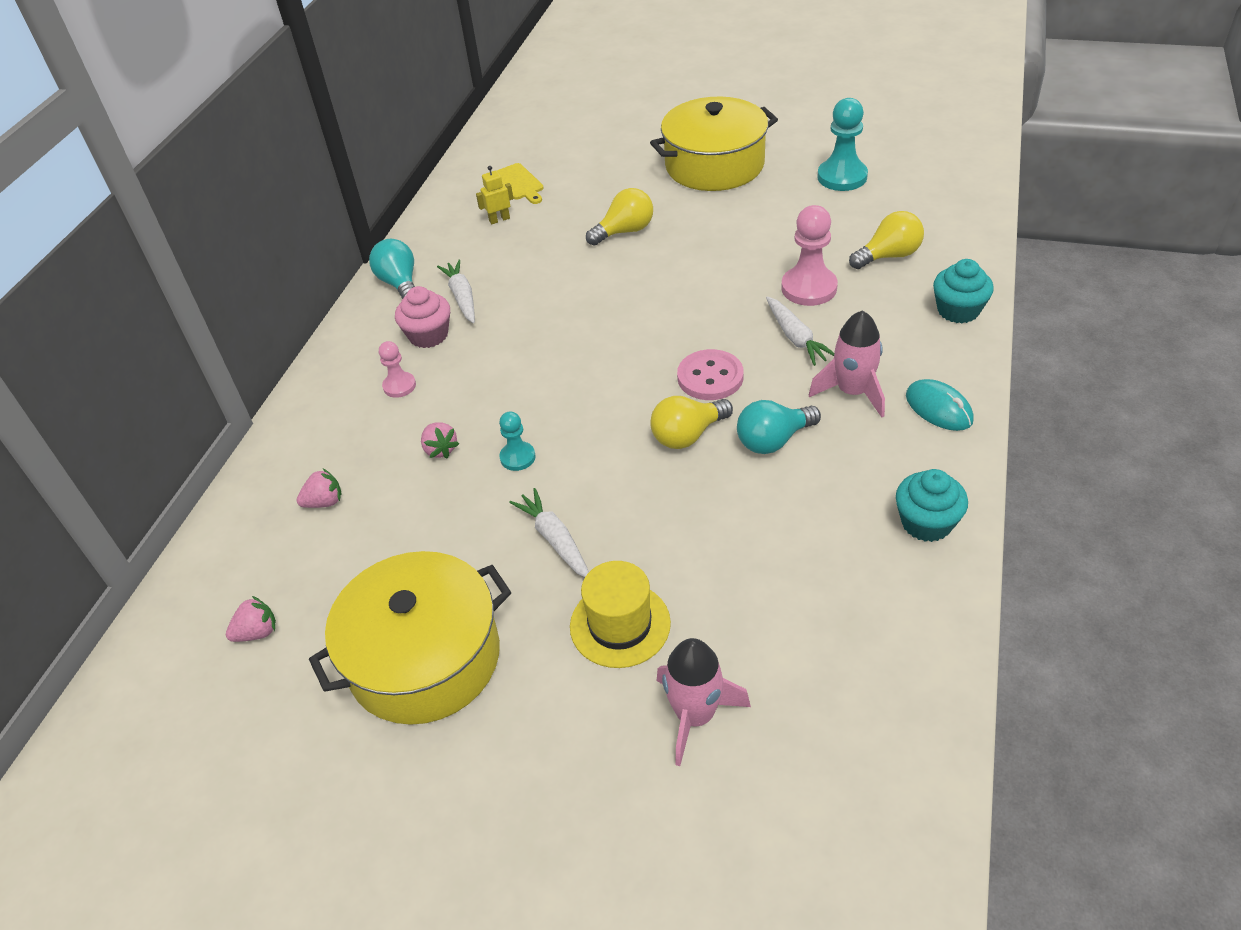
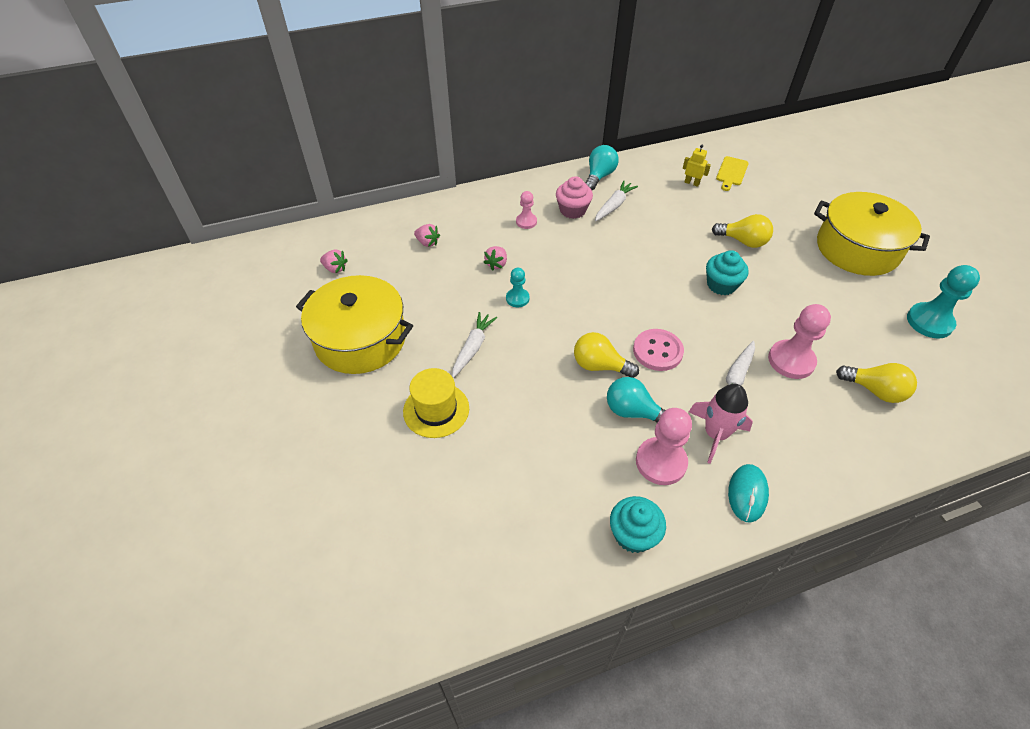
camera: 50 degrees right, 5 degrees up
(695, 715) = (398, 478): pink rocket -> none
(854, 453) = (661, 462): none -> pink pawn
(958, 310) = (862, 461): turquoise cupcake -> turquoise cupcake (721, 285)

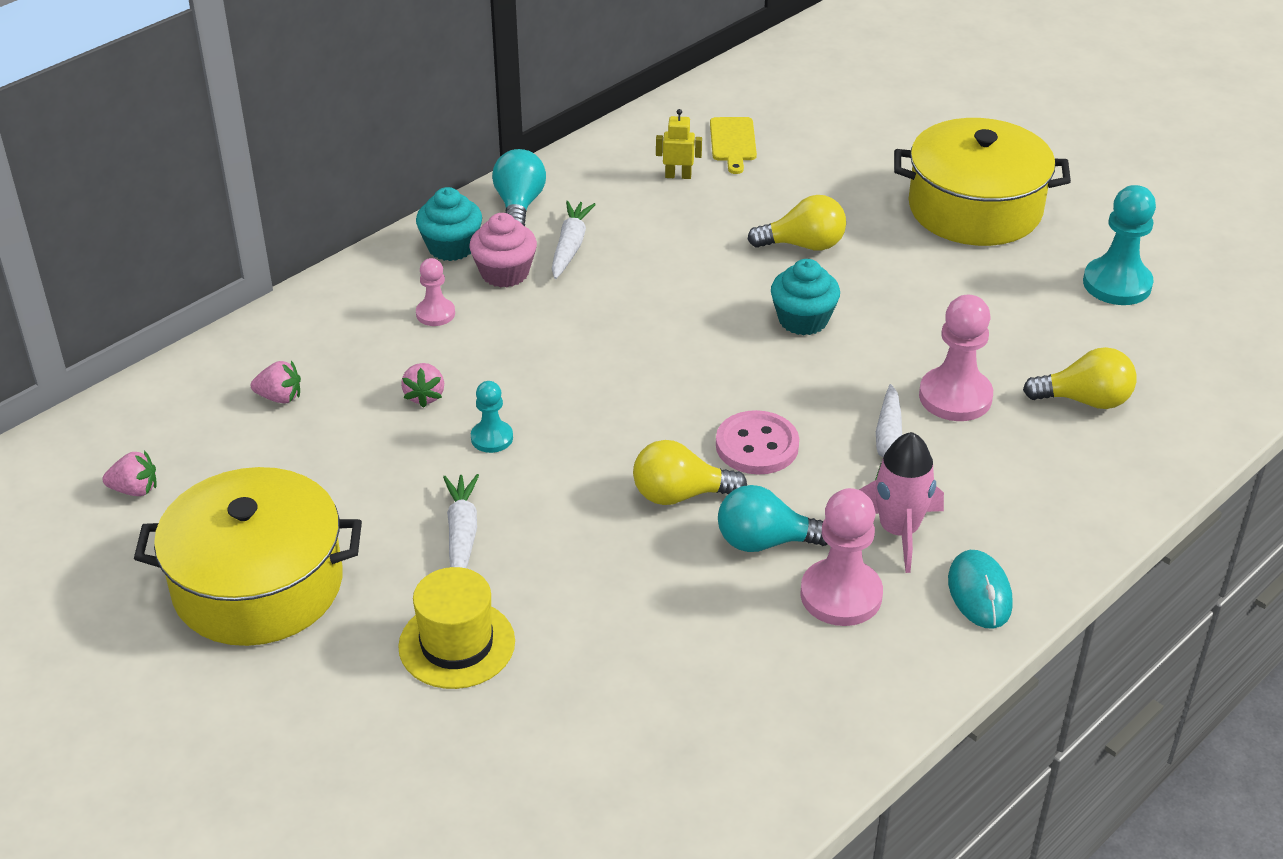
camera: 25 degrees left, 10 degrees down
(633, 534) = (851, 701): turquoise cupcake -> turquoise cupcake (451, 247)

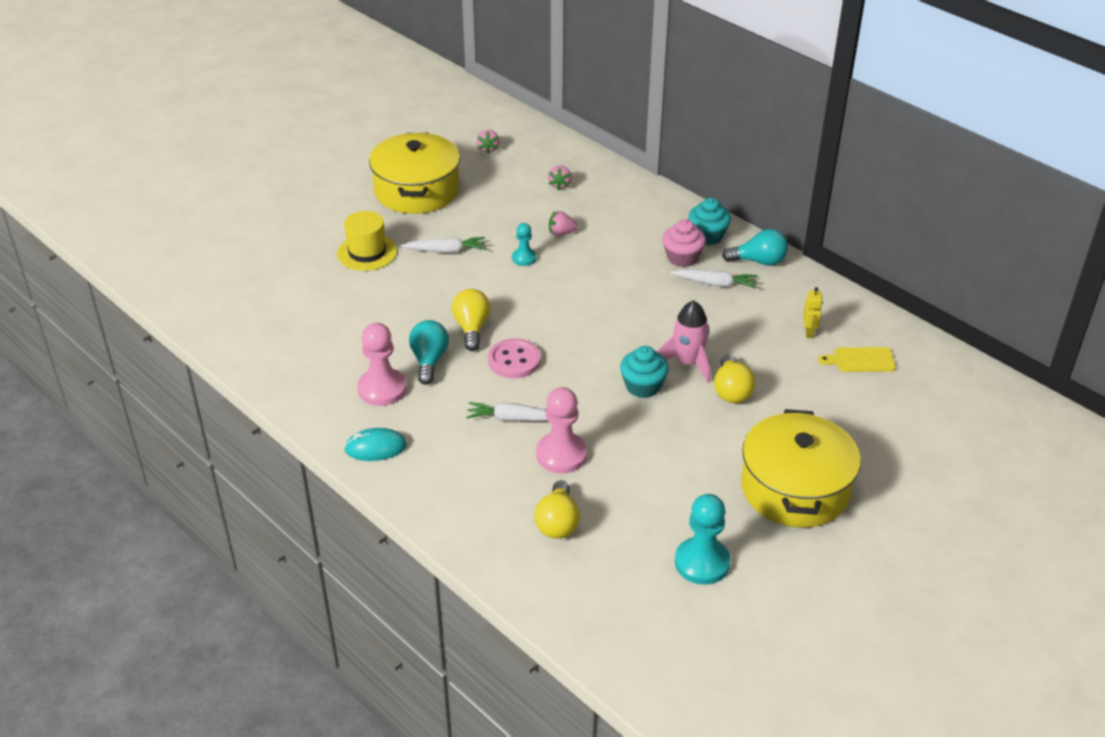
camera: 90 degrees right, 0 degrees up
(435, 314) = (638, 233): pink pawn -> none
(898, 531) = (432, 417): pink rocket -> pink rocket (687, 363)

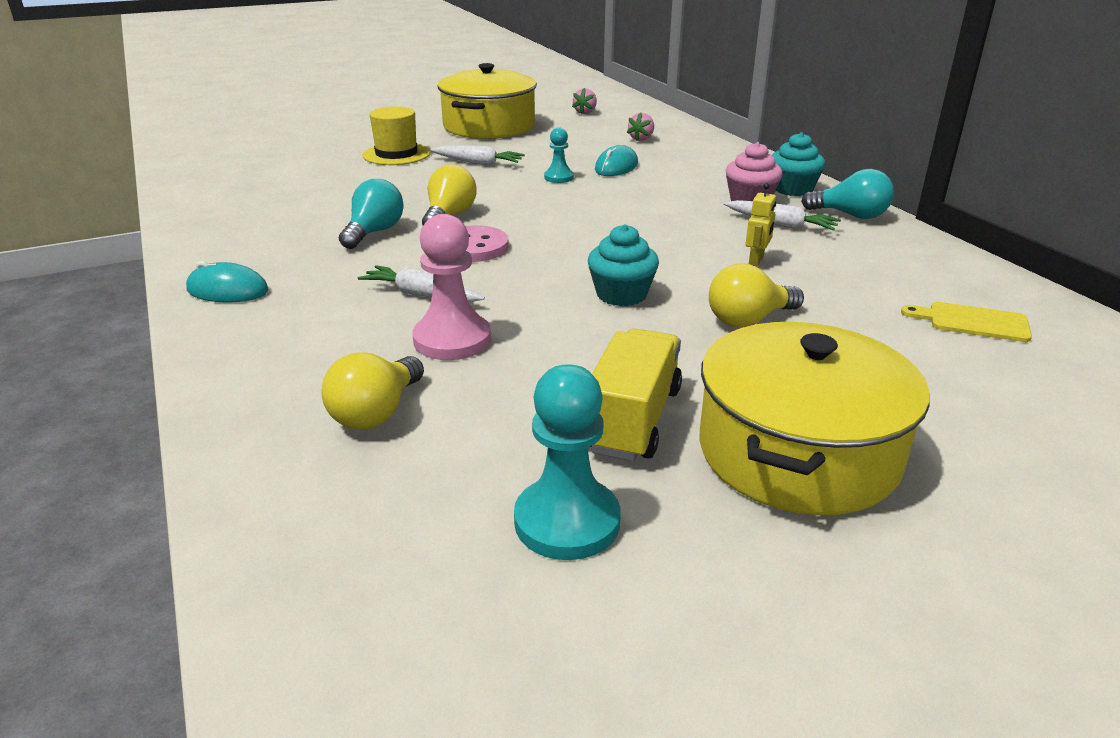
camera: 20 degrees right, 10 degrees down
(382, 389) = (296, 245): pink pawn -> none
(561, 233) = (616, 167): pink strawberry -> turquoise mouse
(687, 363) = (700, 283): pink rocket -> none
(701, 489) = (632, 419): none -> yellow truck
(731, 391) = (748, 320): yellow light bulb -> yellow light bulb turned 45 degrees clockwise
(809, 332) = (897, 283): yellow robot -> yellow robot (756, 261)

